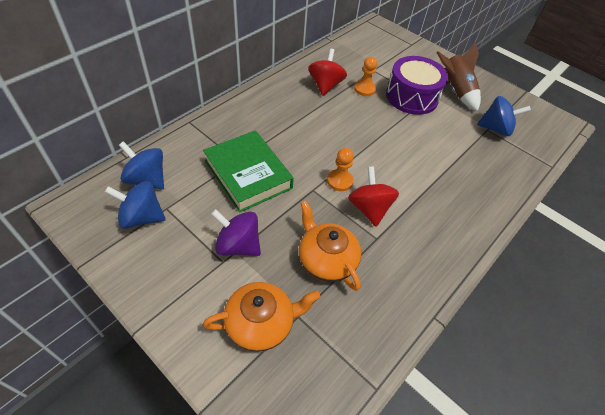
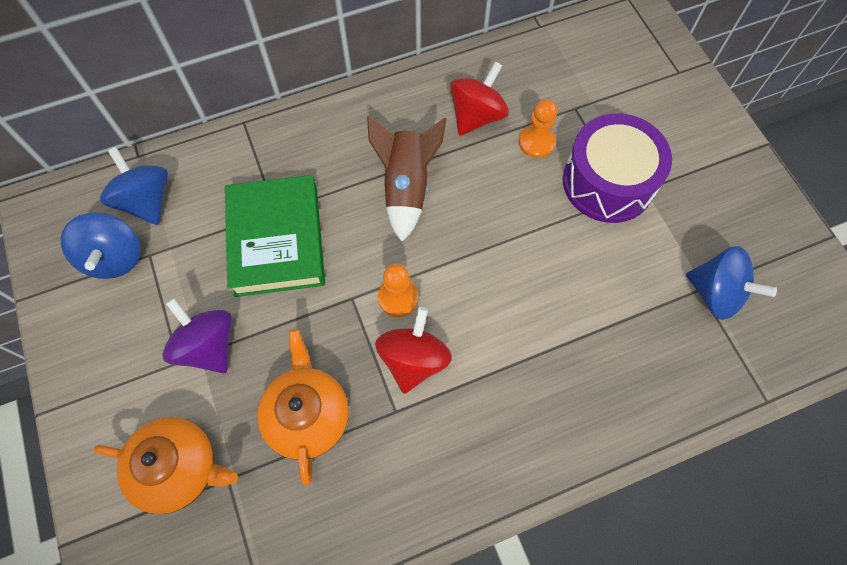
camera: 30 degrees right, 15 degrees up
(141, 217) = (114, 257): blue spinning top -> blue spinning top turned 135 degrees counterclockwise
(455, 91) = (695, 194): brown rocket -> brown rocket (406, 187)

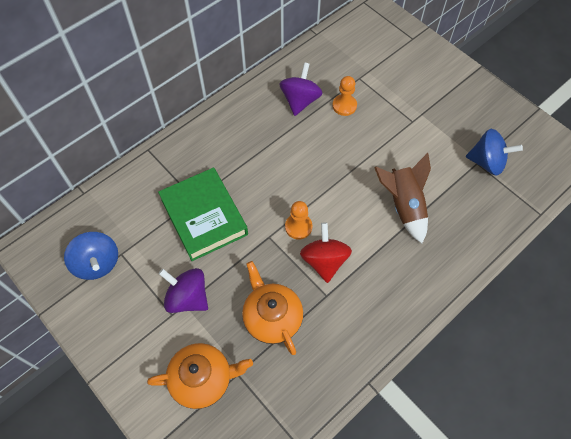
camera: 20 degrees left, 5 degrees down
(146, 201) = (103, 220): blue spinning top -> none
(406, 187) = (274, 158): brown rocket -> brown rocket (403, 206)
(476, 116) = (300, 101): red spinning top -> purple spinning top
(608, 182) = (397, 117): purple drum -> none

